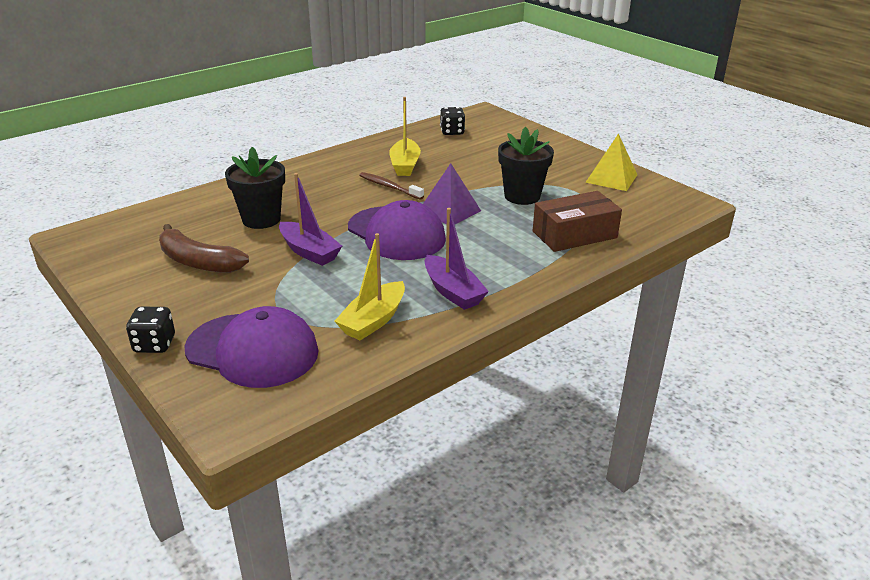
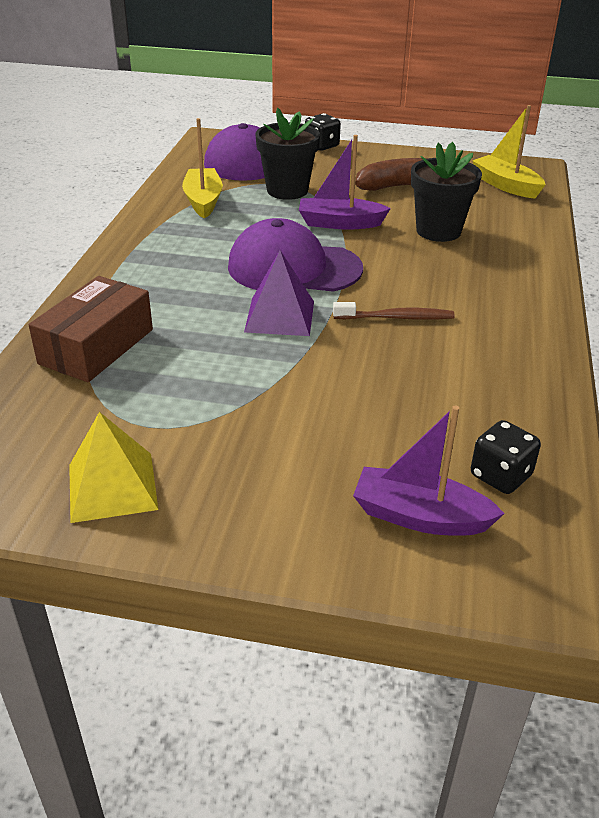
camera: 140 degrees right, 5 degrees up
(405, 165) = (439, 360): yellow boat -> yellow boat (506, 185)
(453, 292) = (167, 240): purple boat -> purple boat (420, 516)
(522, 196) = (218, 378): black flower pot -> black flower pot (287, 190)

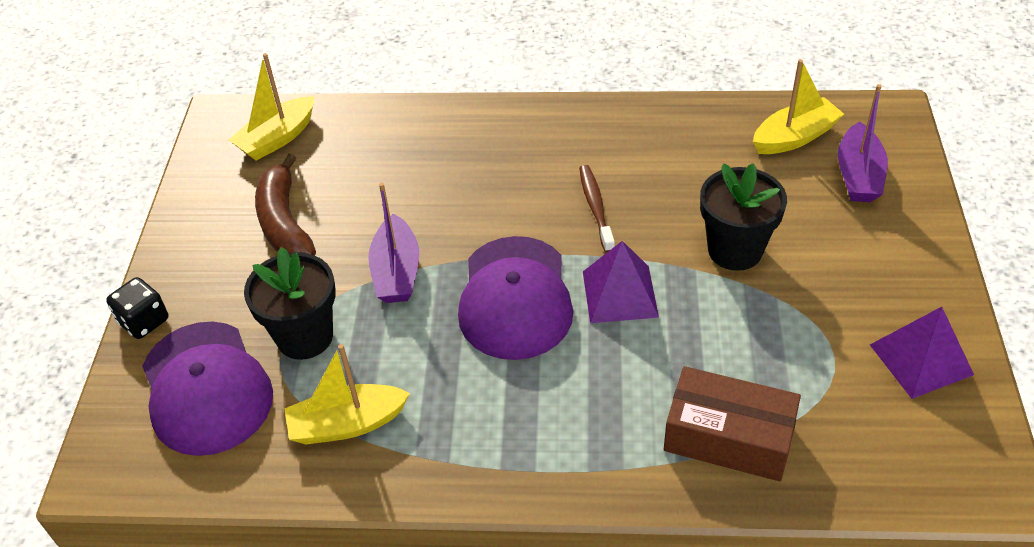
camera: 95 degrees left, 10 degrees up
(112, 486) = (921, 359): yellow pyramid -> purple pyramid
(438, 231) = (404, 188): black flower pot -> black flower pot (735, 250)
(500, 476) = (794, 137): black dice -> yellow boat

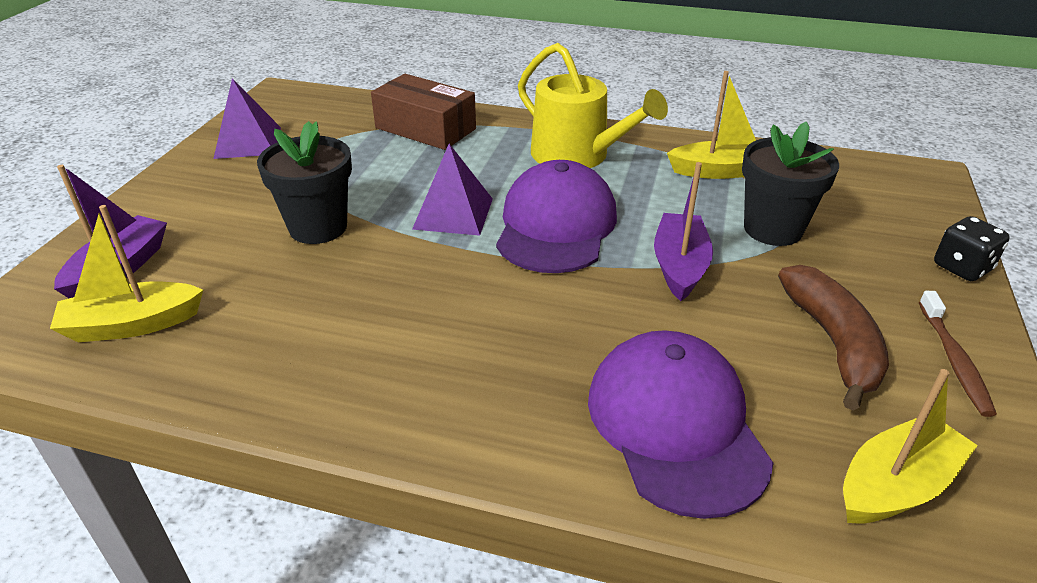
camera: 170 degrees left, 10 degrees down
(206, 388) = (860, 208): purple cap -> purple cap (676, 425)
(518, 419) = (578, 155): none -> yellow watering can
(595, 207) = (433, 290): brown toothbrush -> brown toothbrush (954, 360)

